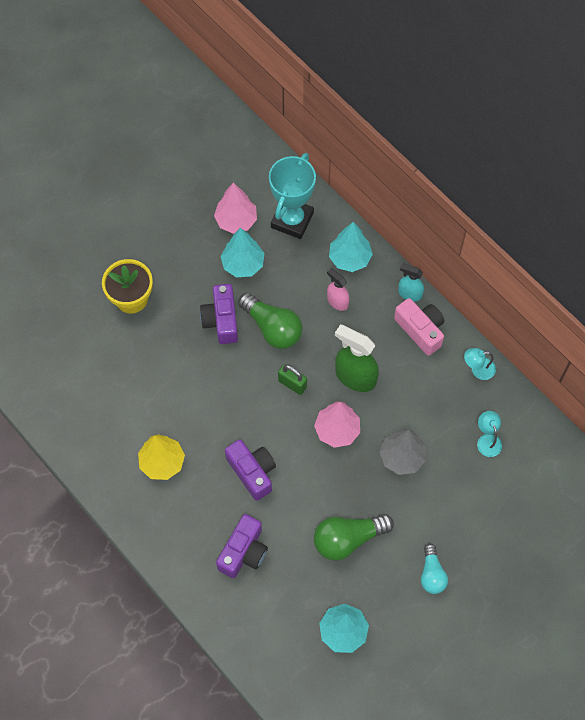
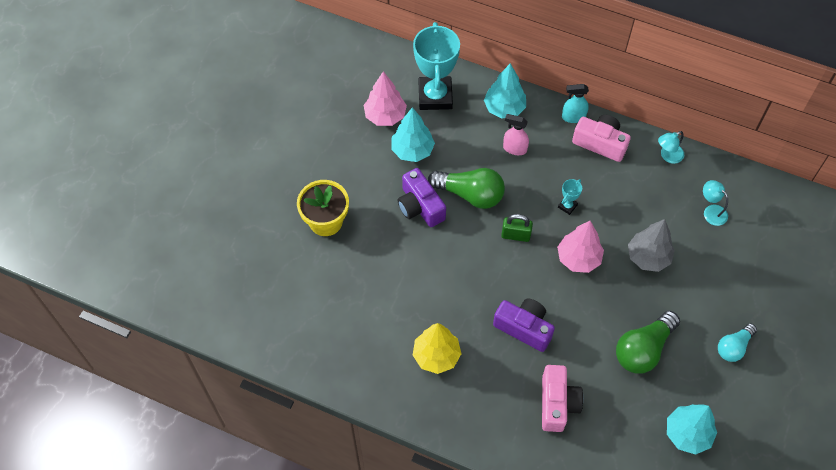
camera: 25 degrees left, 5 degrees down
(243, 552) = (557, 403): purple camera -> pink camera
(355, 377) = (567, 206): green spray bottle -> turquoise trophy
(432, 574) = (733, 347): turquoise light bulb -> turquoise light bulb turned 75 degrees clockwise

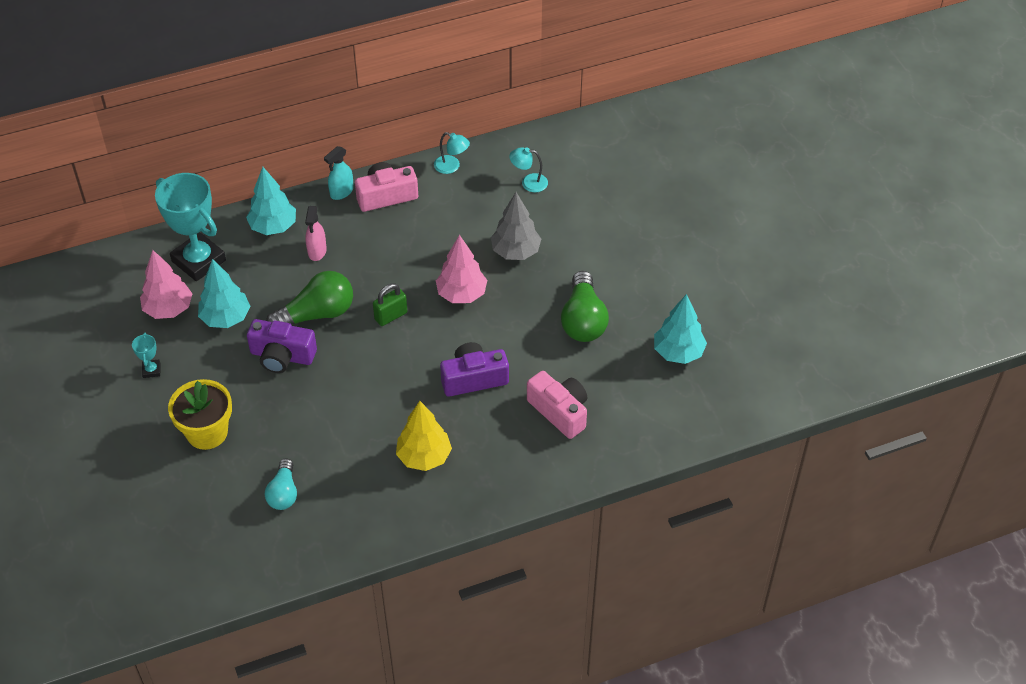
camera: 45 degrees left, 10 degrees down
(514, 148) = (317, 251): pink spray bottle -> pink spray bottle turned 60 degrees counterclockwise
(567, 206) = (410, 262): turquoise trophy -> turquoise trophy (151, 370)
(668, 156) = (452, 166): turquoise lamp -> turquoise lamp turned 75 degrees counterclockwise
(733, 347) = (647, 266): turquoise light bulb -> turquoise light bulb (283, 493)

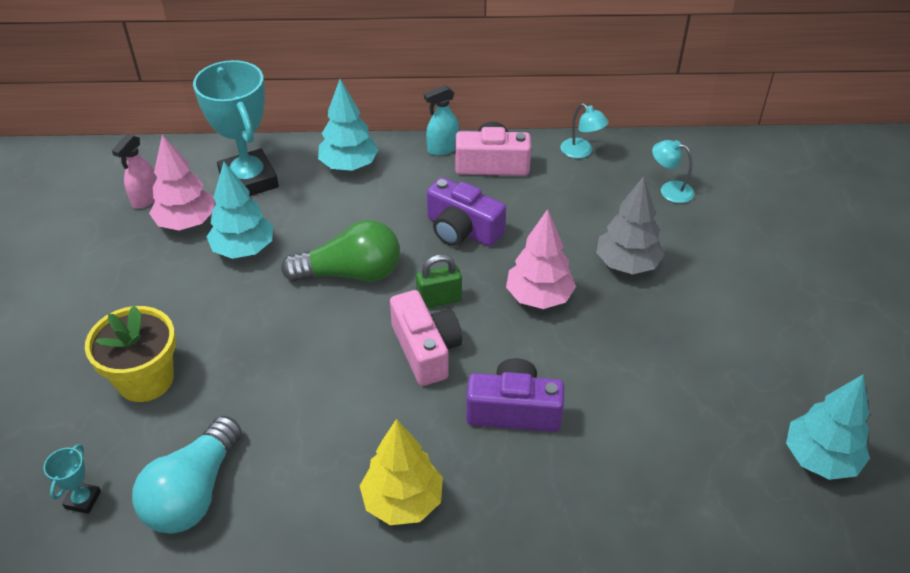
camera: 20 degrees right, 5 degrees down
(151, 370) = (127, 285): turquoise trophy -> turquoise trophy (83, 500)
(282, 356) = (285, 311): purple camera -> purple camera (462, 230)
(283, 493) = (193, 492): turquoise light bulb -> turquoise light bulb, size x1.61
(317, 251) = (385, 203): pink spray bottle -> pink spray bottle (145, 198)
(559, 411) = (619, 494): pink camera -> pink camera (426, 349)
(583, 320) = (691, 374): green light bulb -> none

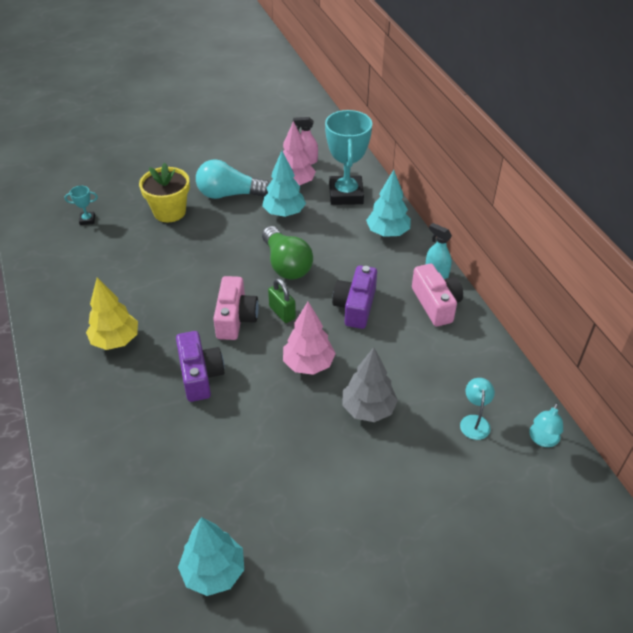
camera: 70 degrees right, 0 degrees up
(193, 492) = (101, 256): turquoise light bulb -> turquoise light bulb (229, 194)
(249, 180) = (346, 194): turquoise trophy -> turquoise trophy turned 45 degrees counterclockwise
(426, 349) = (235, 318): pink camera -> pink camera turned 45 degrees counterclockwise
(581, 152) = (486, 353): turquoise lamp -> turquoise lamp (542, 440)

